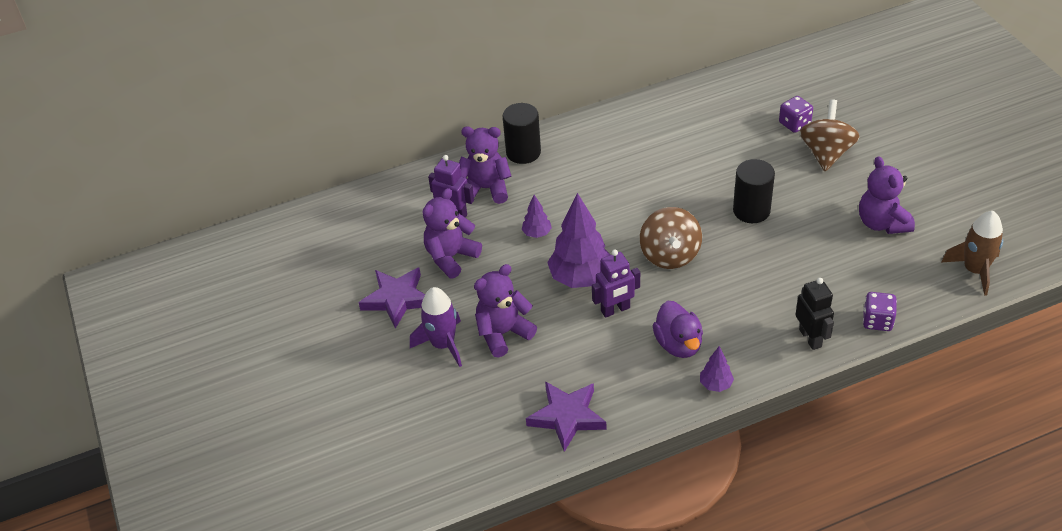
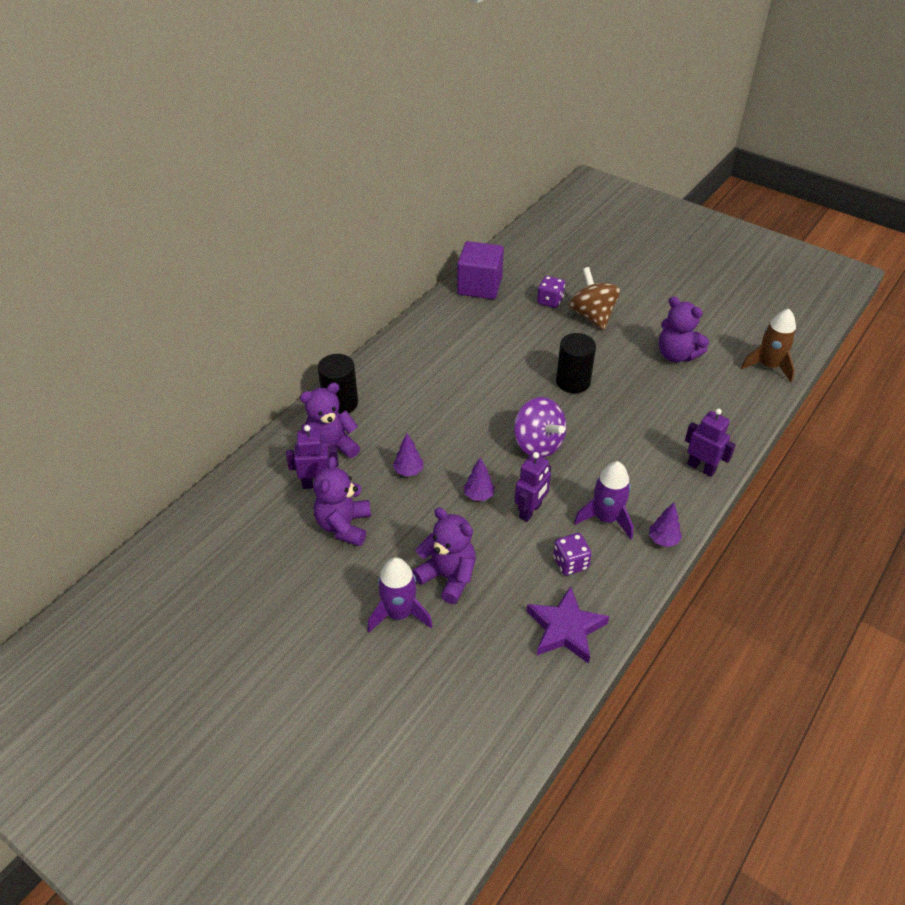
camera: 35 degrees left, 0 degrees up
(397, 299) = (320, 589): purple star -> none
(503, 333) = (448, 577): purple teddy bear -> purple teddy bear turned 105 degrees clockwise
(581, 278) = (479, 495): purple tree -> purple tree, size x0.48
(670, 255) = (538, 444): brown spinning top -> purple spinning top
(678, 344) = (606, 518): purple duck -> purple rocket
(735, 86) = (479, 286): none -> purple cube
(810, 338) = (701, 467): black robot -> purple robot
(877, 321) = (737, 433): purple dice -> purple dice (570, 563)

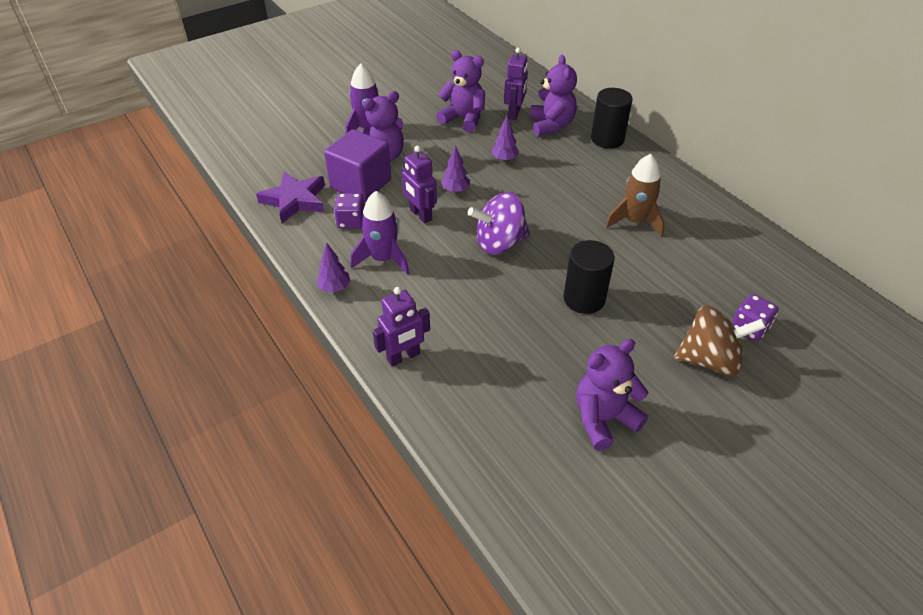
camera: 110 degrees right, 0 degrees up
(479, 286) = (790, 272): purple cube -> purple cube (361, 184)
(768, 366) = (546, 524): brown rocket -> brown rocket (635, 221)

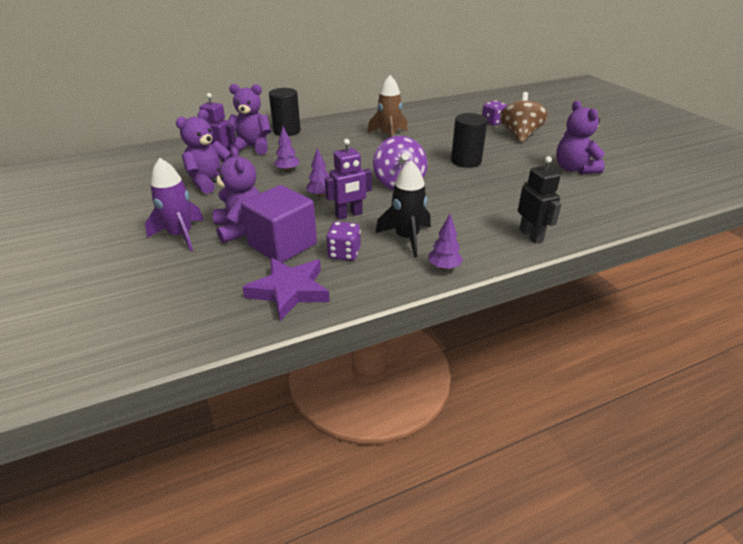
camera: 80 degrees left, 10 degrees down
(383, 259) = (406, 238): purple rocket -> black rocket
(403, 357) = (531, 235): purple robot -> black robot

